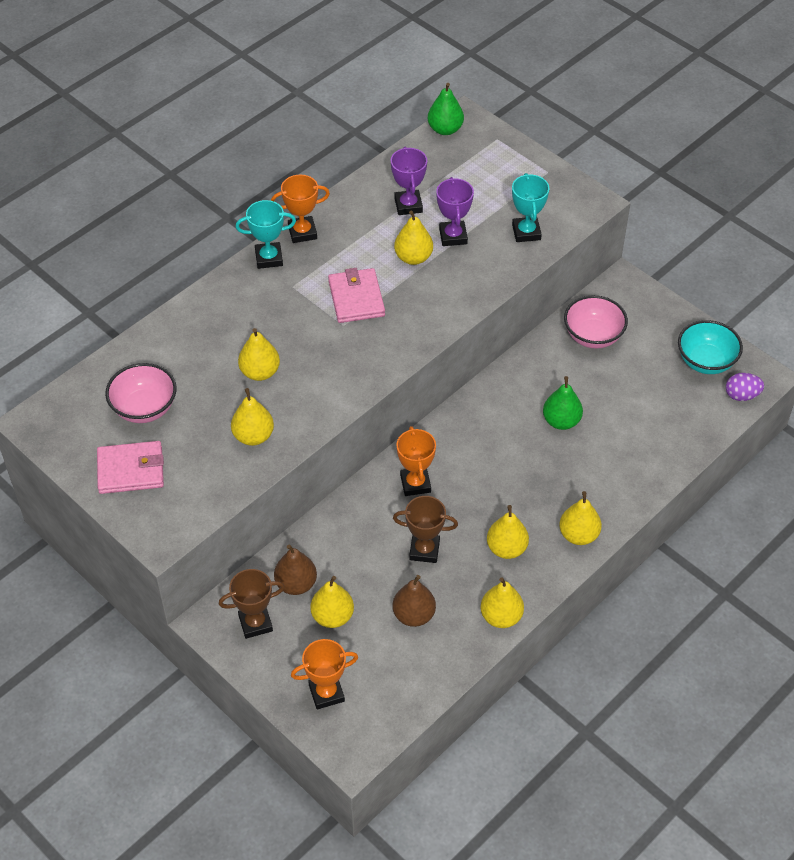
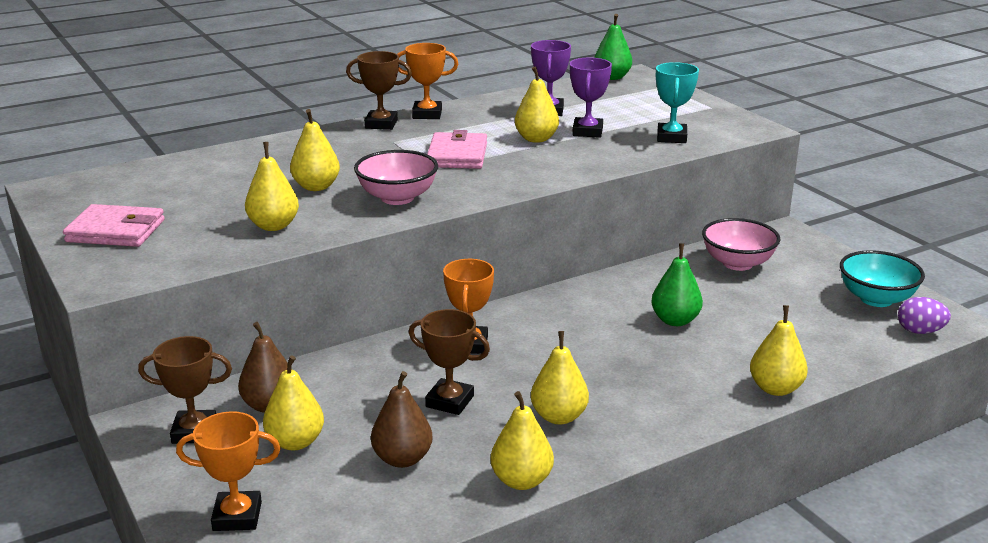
camera: 15 degrees right, 25 degrees down
(144, 408) = (171, 194): pink bowl -> pink bowl (397, 198)
(269, 258) = (381, 124): turquoise trophy -> brown trophy
(578, 535) = (662, 419): yellow pear -> yellow pear (775, 388)

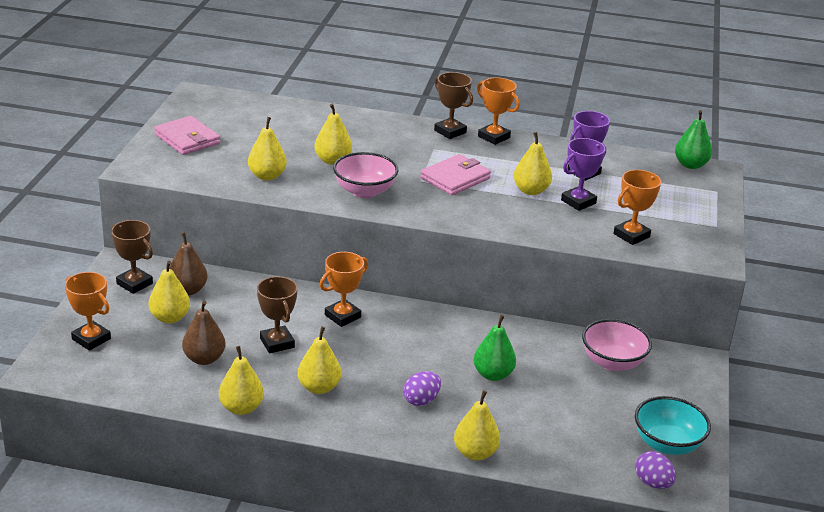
camera: 40 degrees right, 5 degrees up
(660, 373) = (421, 400): none -> purple egg
(671, 137) = (631, 235): turquoise trophy -> orange trophy

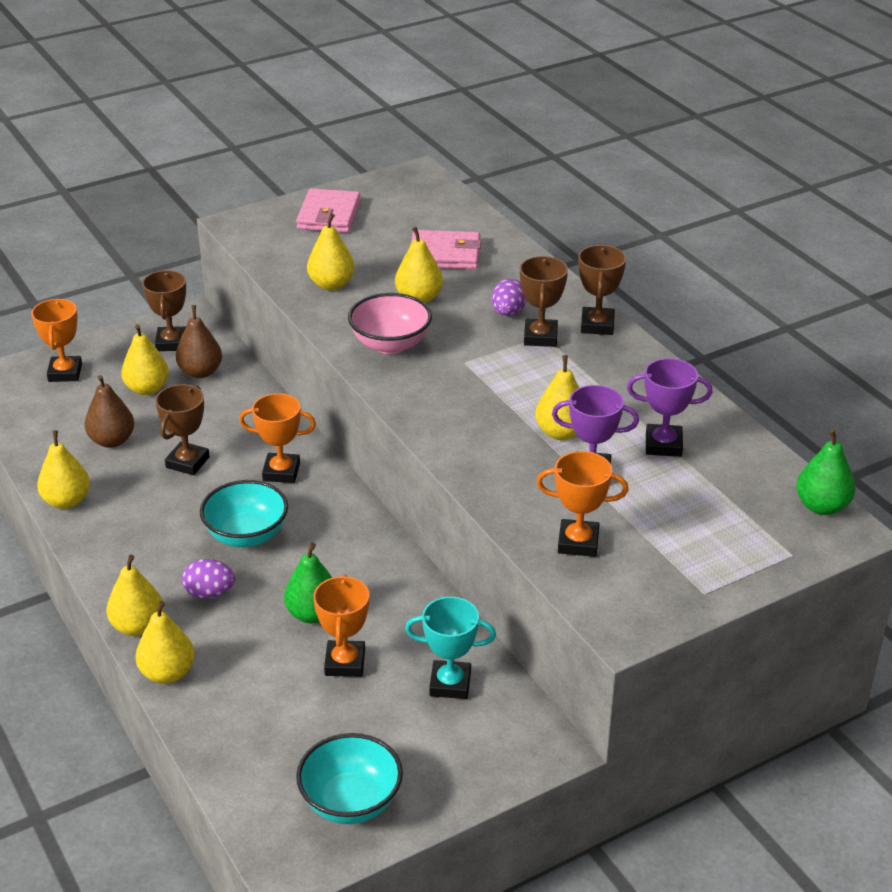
camera: 50 degrees right, 5 degrees up
(319, 388) = (151, 524): yellow pear -> yellow pear (138, 626)
(385, 359) = (246, 535): none -> turquoise bowl
(434, 150) = (540, 337): none -> brown trophy
(455, 178) = (505, 377): pink wallet -> pink wallet (445, 254)
(494, 137) = (635, 354): orange trophy -> orange trophy (345, 663)
(612, 362) = (450, 684): pink bowl -> turquoise trophy
(653, 483) = (267, 825): purple egg -> purple egg (508, 313)

